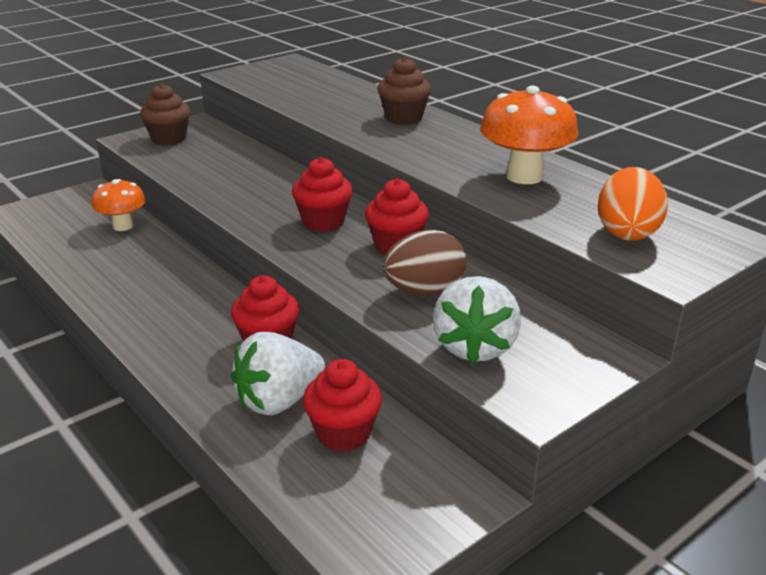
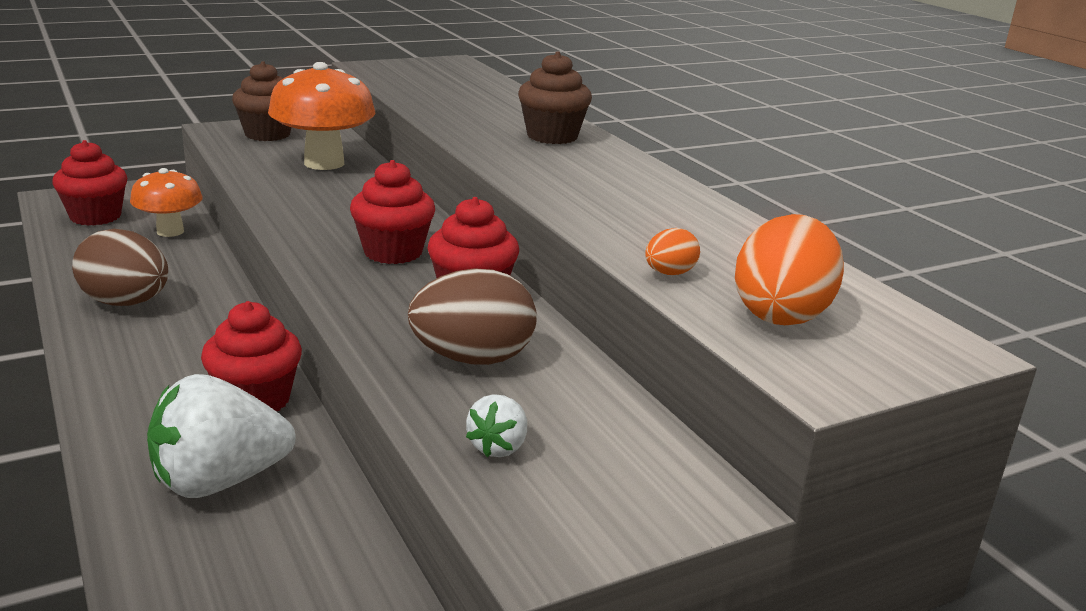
camera: 10 degrees right, 5 degrees down
(129, 287) = (126, 303): none -> brown egg
(343, 433) = (280, 543): red cupcake -> red cupcake (95, 216)
(475, 347) = (498, 447): white strawberry -> white strawberry, size x0.48
(524, 176) = (672, 223): orange mushroom -> orange mushroom (324, 163)
(544, 214) = (669, 273): none -> orange egg

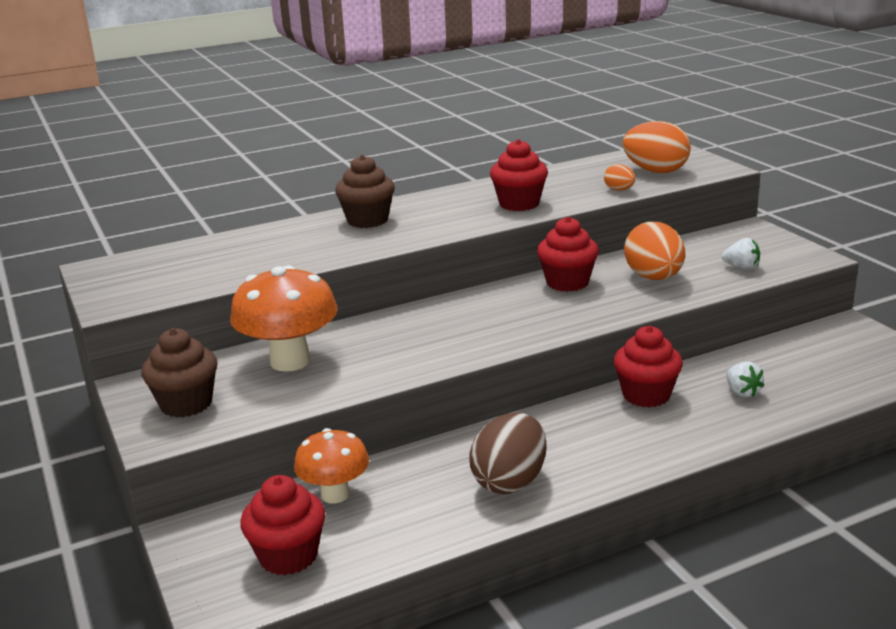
camera: 85 degrees left, 0 degrees up
(219, 481) = (742, 392): white strawberry -> white strawberry, size x0.48
(393, 252) = (503, 312): red cupcake -> red cupcake (519, 204)
(472, 359) = (654, 278): brown egg -> orange egg

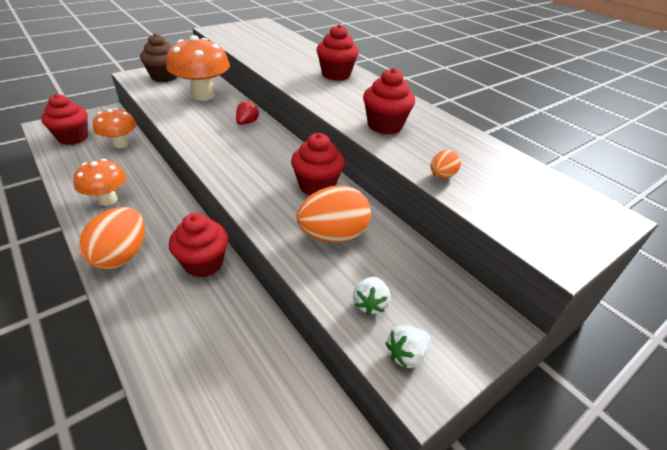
camera: 75 degrees right, 15 degrees up
(367, 220) = (336, 75): brown cupcake -> red cupcake
(400, 323) = (247, 123): none -> red strawberry
(510, 481) = (108, 200): brown egg -> orange mushroom
(655, 171) = (514, 201): orange egg -> orange egg (121, 255)
(742, 392) = (199, 328): white strawberry -> white strawberry (406, 354)

